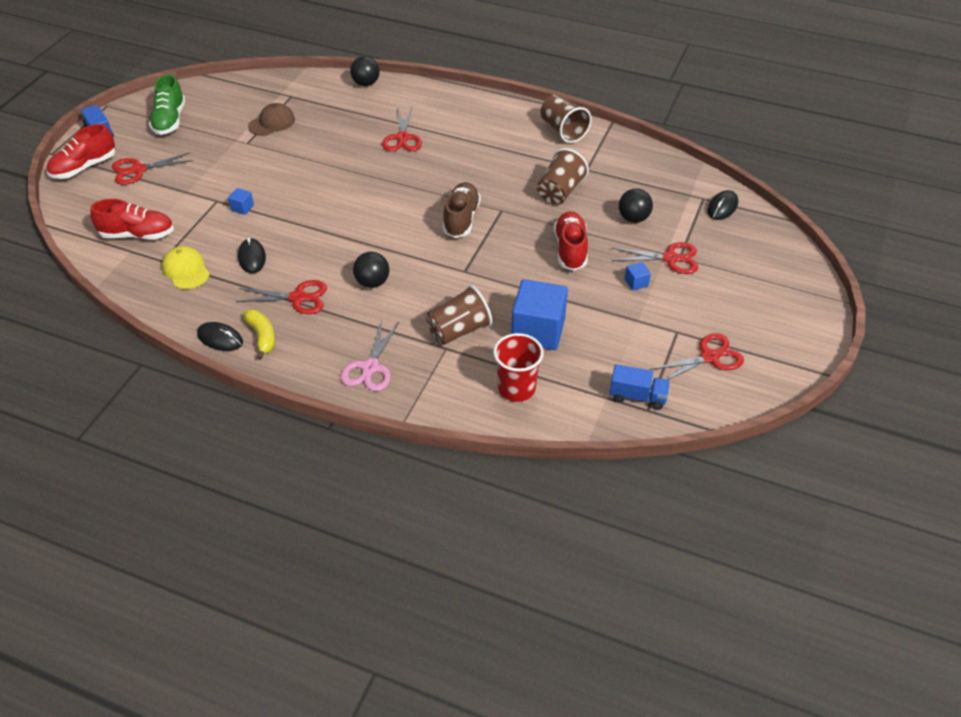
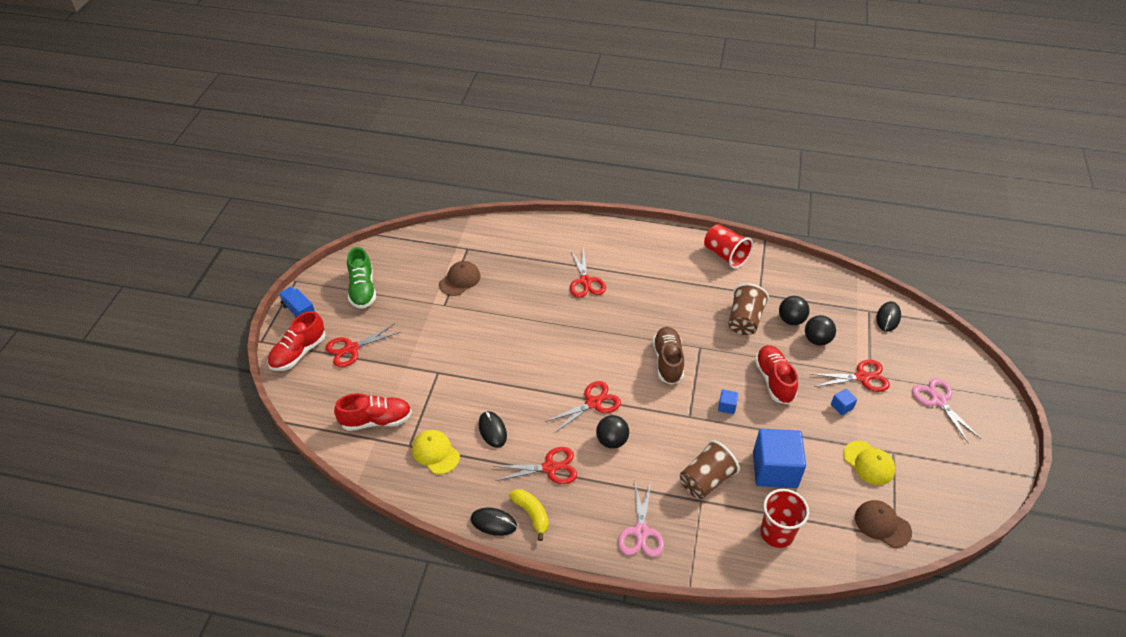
camera: 10 degrees left, 0 degrees up
(242, 208) = (464, 377): blue cube -> blue cube (726, 406)
(366, 83) = (532, 226): black ball -> black ball (791, 320)
(563, 130) = (725, 255): brown cup -> red cup
(637, 396) = (882, 524): blue truck -> brown cap
(645, 338) = (869, 463): none -> yellow cap
(710, 357) = (929, 474): red scissors -> red scissors (593, 403)
(749, 290) = (938, 400): none -> pink scissors

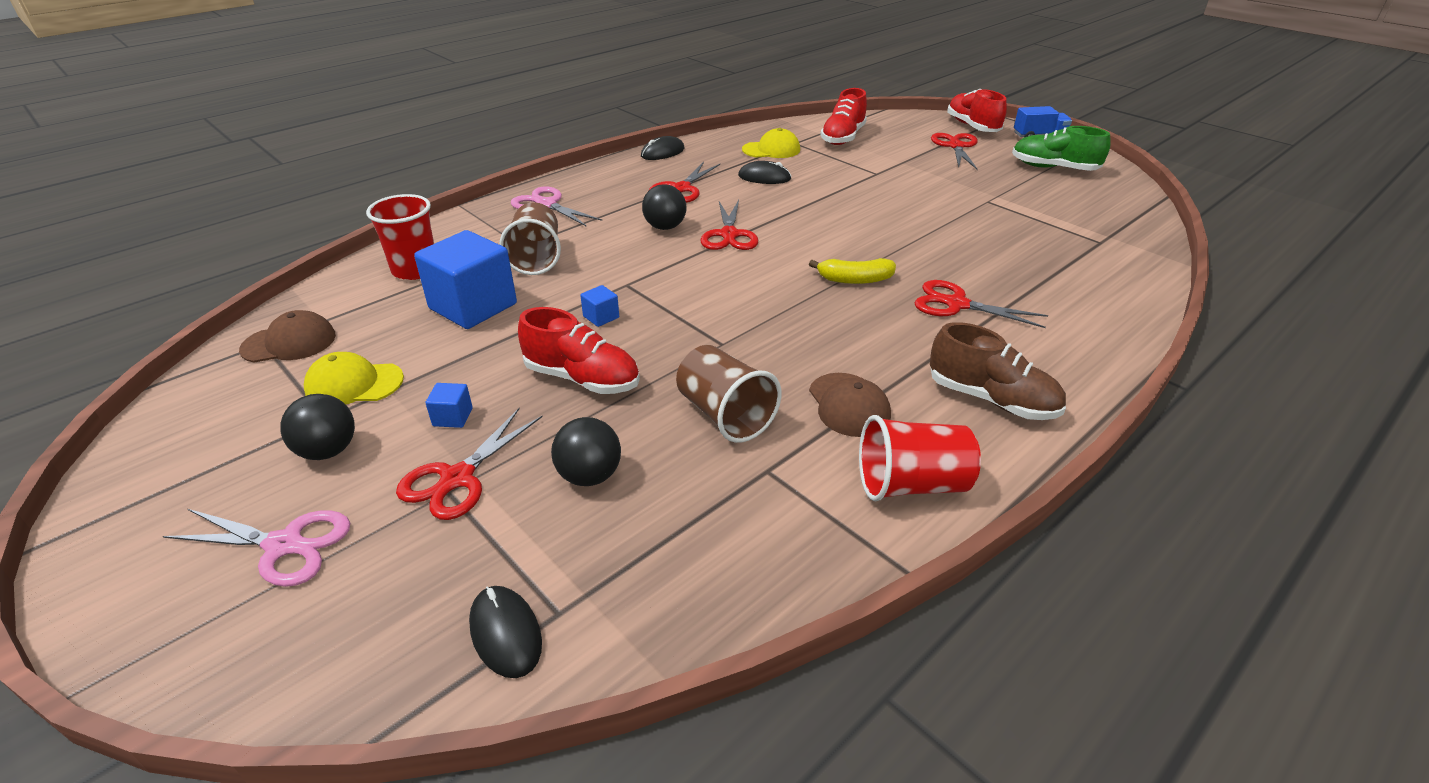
camera: 125 degrees right, 10 degrees down
(460, 280) = (1031, 221): brown cap -> brown cap (849, 405)
(531, 514) = (645, 168): yellow banana -> yellow banana (854, 280)
(668, 361) = (729, 306): brown shoe -> brown shoe (991, 399)
(791, 320) = (666, 472): black ball -> black ball (328, 451)

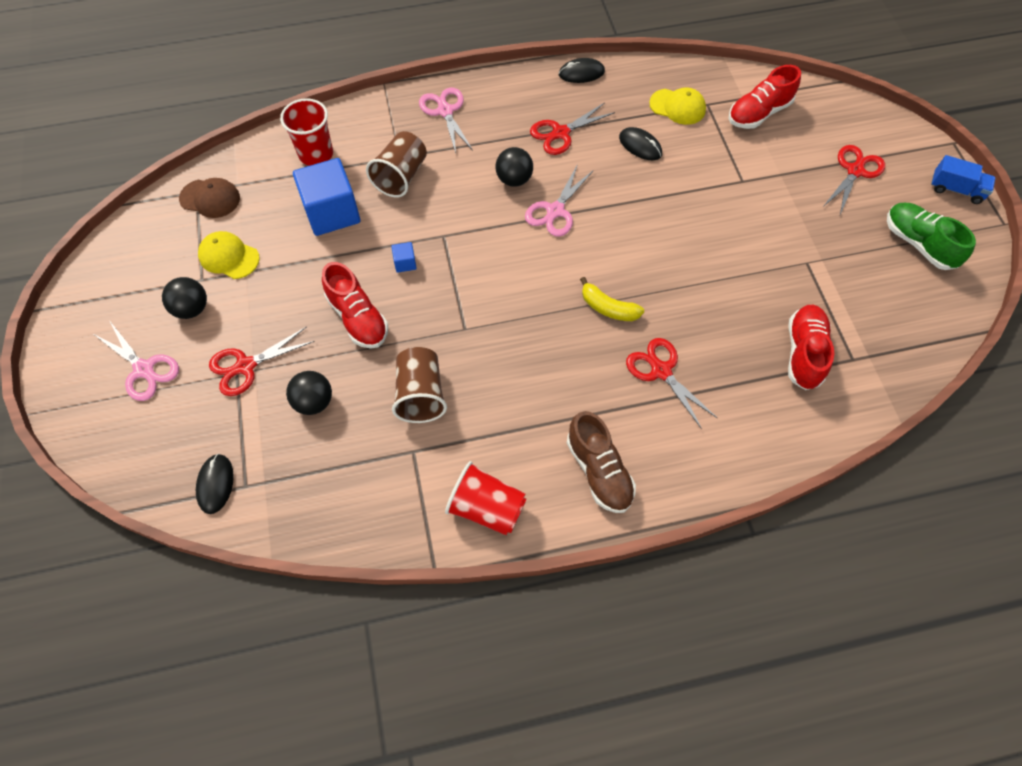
camera: 30 degrees right, 25 degrees up
(453, 417) = (267, 314): blue cube -> none
(729, 235) = (555, 211): red scissors -> pink scissors
(849, 405) = (502, 426): brown cap -> none
(972, 126) = (903, 146): red shoe -> red shoe (804, 353)

